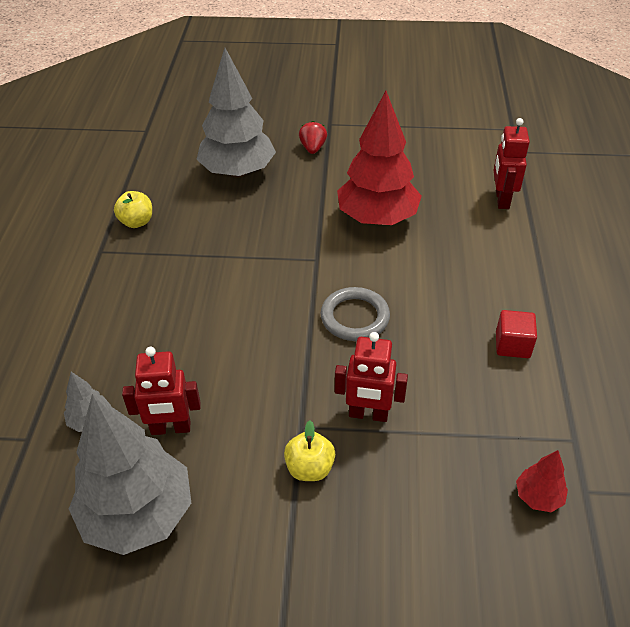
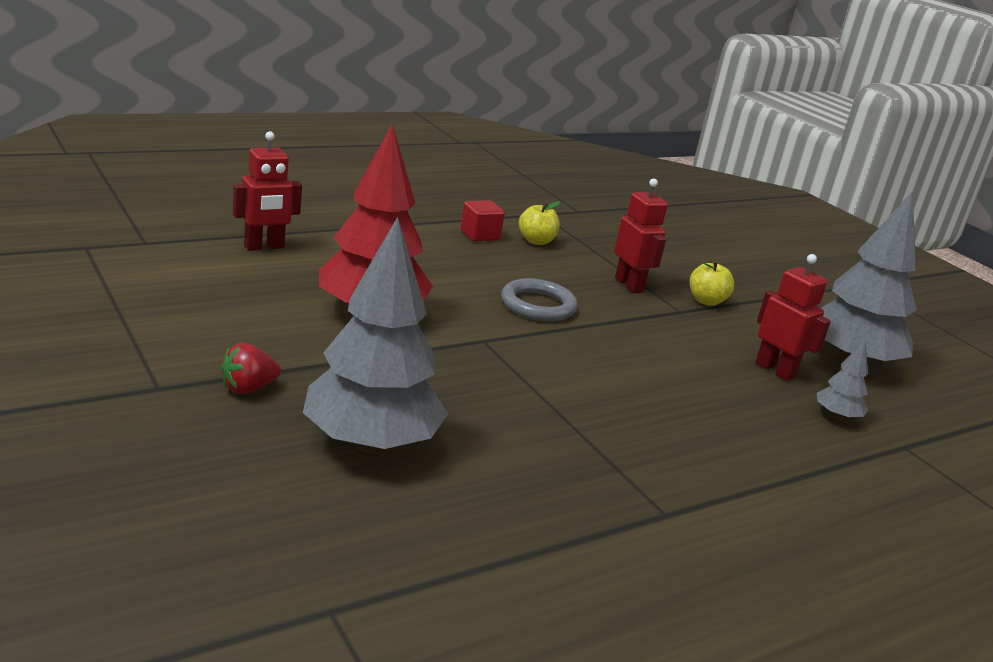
camera: 130 degrees left, 20 degrees down
(136, 222) = (578, 503): yellow apple -> yellow apple (536, 241)
(538, 497) = (604, 224): red tree -> none

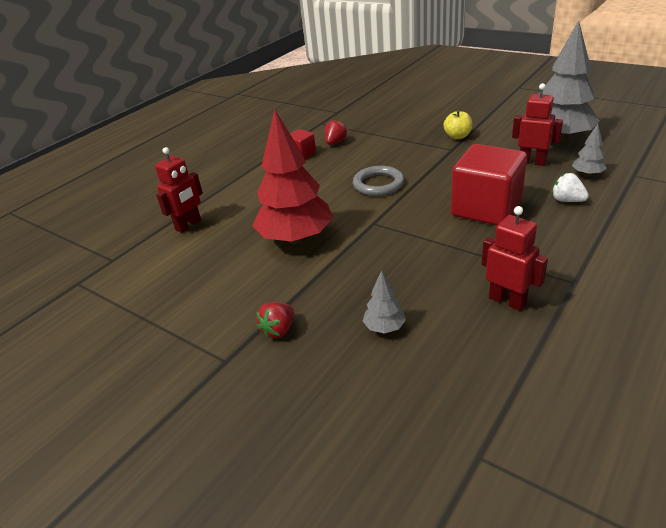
camera: 15 degrees left, 10 degrees up
(370, 443) = (384, 327): grey tree -> grey tree, size x0.43
(536, 241) = (335, 142): yellow apple -> red strawberry
(629, 285) = (410, 146): red robot -> red robot (507, 301)
(647, 390) = (486, 208): none -> red cube
(770, 430) = (567, 200): none -> white strawberry

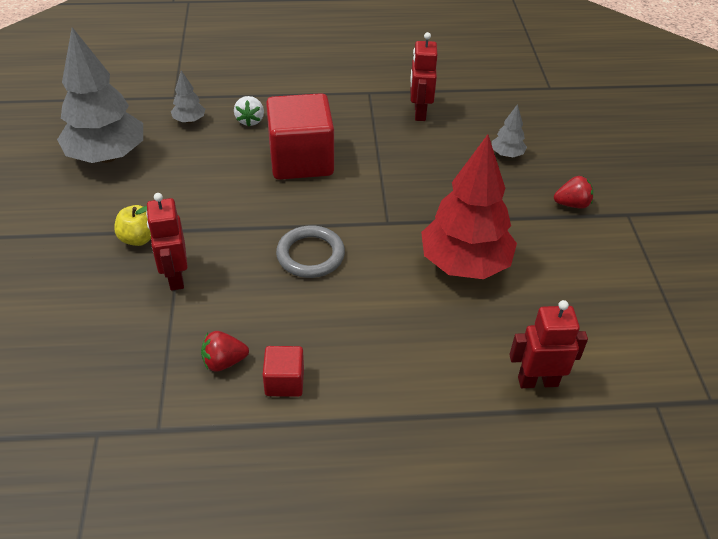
camera: 135 degrees left, 10 degrees up
(532, 162) = (181, 159): red robot -> red robot (175, 277)

